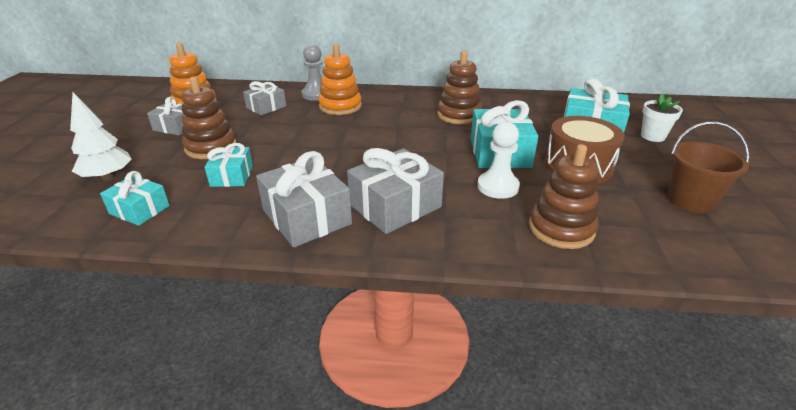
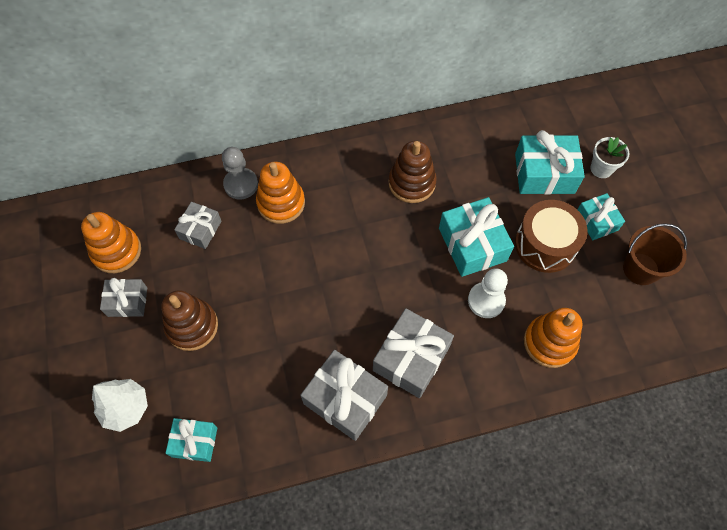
camera: 20 degrees left, 30 degrees up
(232, 176) = (244, 365): turquoise gift -> turquoise gift (596, 221)
(561, 228) = (549, 342): brown stacking toy -> orange stacking toy

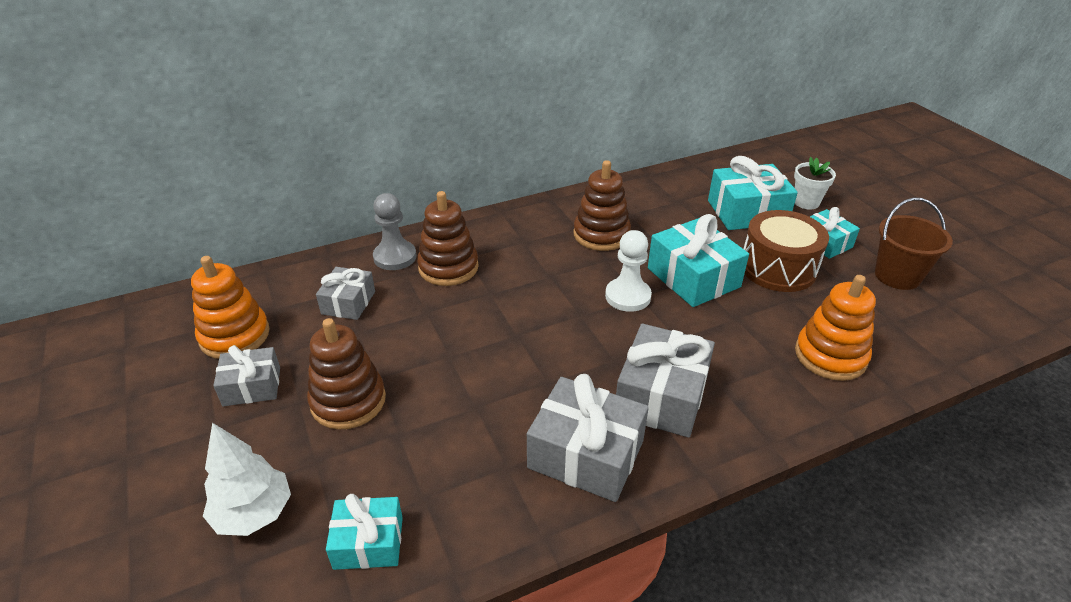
camera: 10 degrees left, 25 degrees down
(281, 203) = (448, 267): orange stacking toy -> brown stacking toy
(486, 300) = (732, 326): white pawn -> white pawn (628, 296)

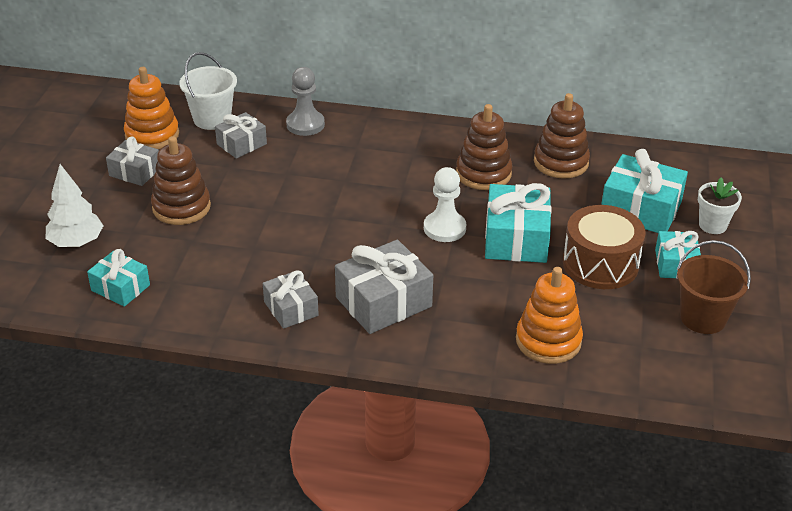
camera: 35 degrees right, 0 degrees up
(290, 291) = (212, 119): none -> white bucket
(448, 267) = (335, 149): brown stacking toy -> brown stacking toy (561, 162)
(586, 454) = (291, 309): grey gift -> grey gift, size x0.60

